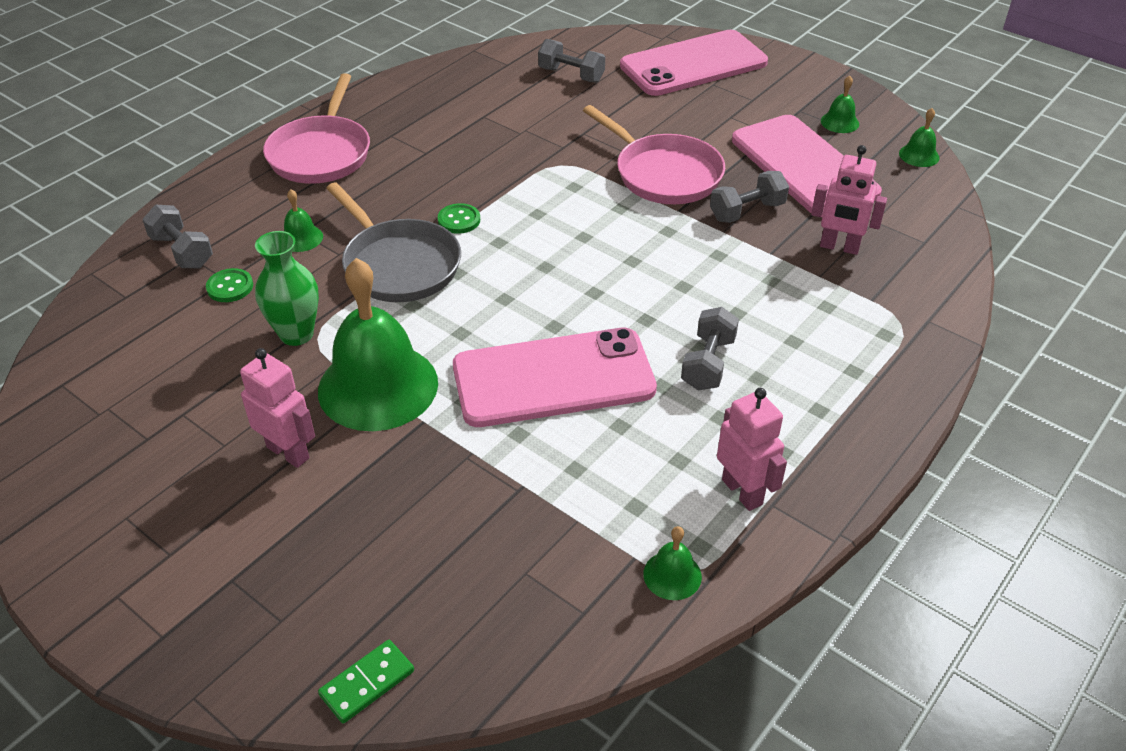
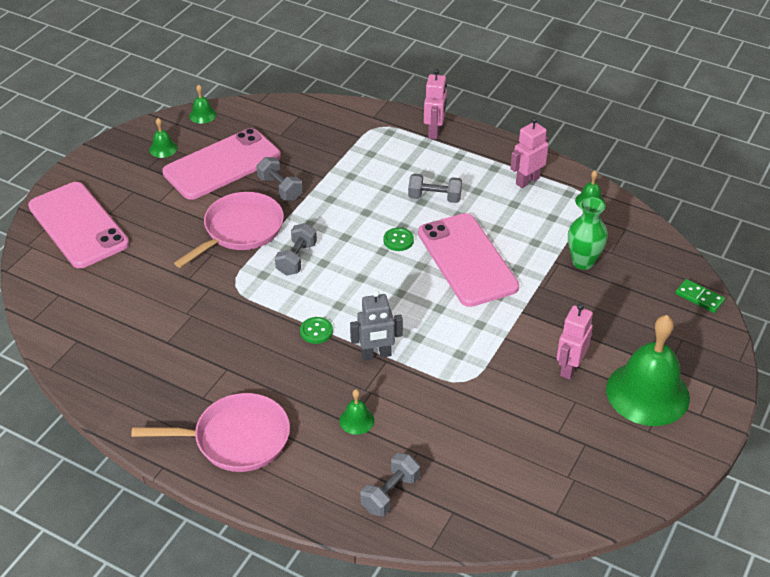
camera: 100 degrees left, 0 degrees up
(230, 287) = (425, 447): green button -> green button (398, 240)
(296, 334) = (464, 393): green vase -> green vase (583, 262)
(378, 386) = (500, 338): green bell -> green bell (647, 393)
(398, 265) = (376, 355): grey pan -> grey robot
(571, 75) = (96, 296): grey dumbbell -> grey dumbbell (296, 259)
(839, 247) = (311, 149): pink robot -> pink robot (434, 132)

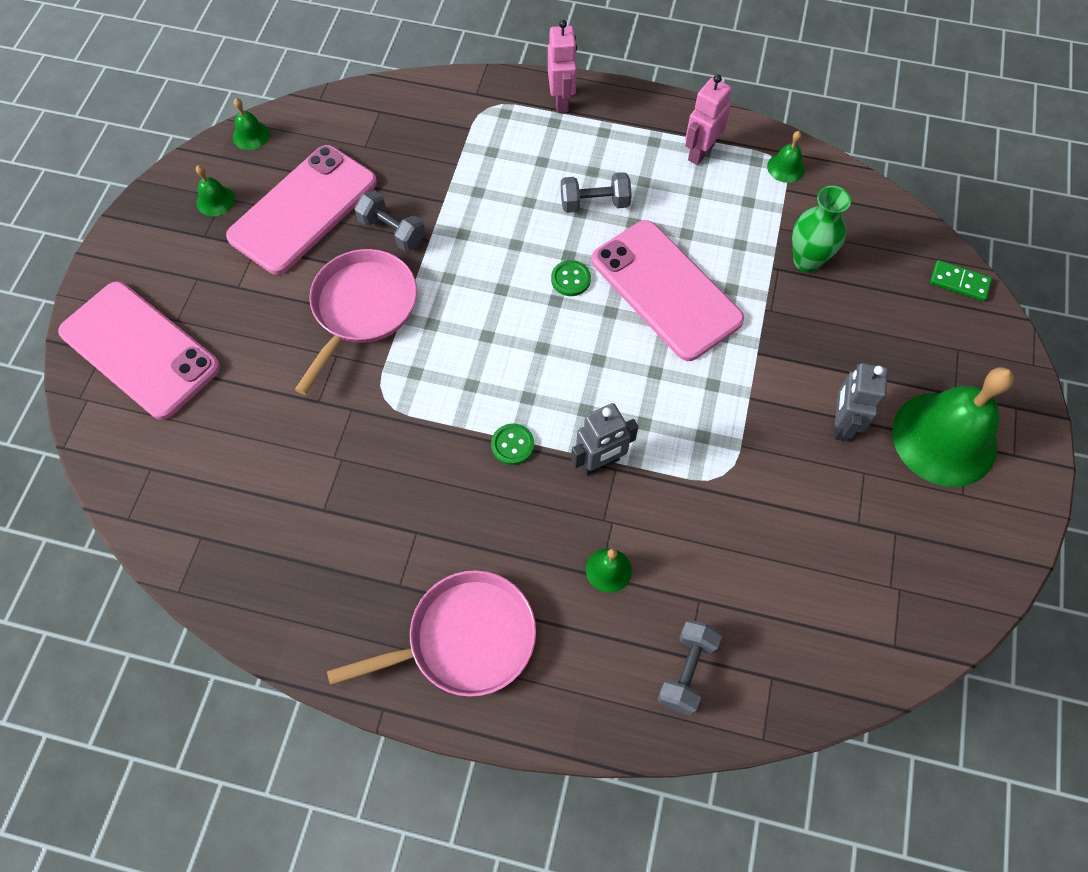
camera: 15 degrees left, 20 degrees up
(296, 259) = (450, 337): grey dumbbell -> none
(569, 368) = (841, 424): pink robot -> grey robot

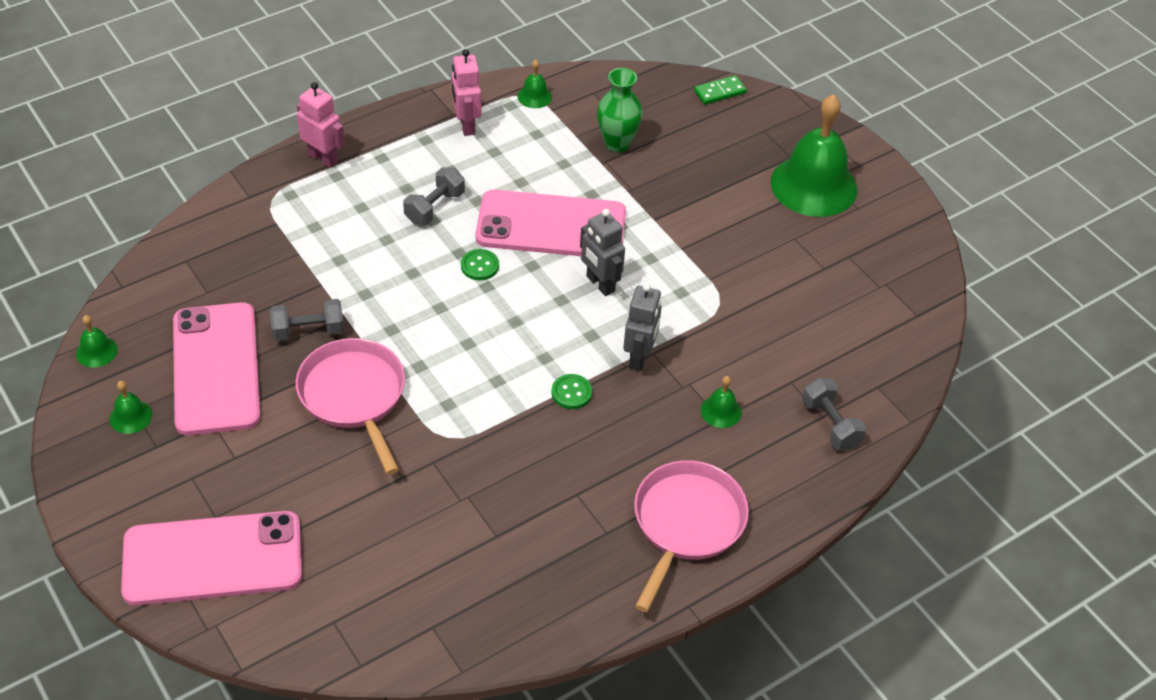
camera: 50 degrees left, 15 degrees down
(841, 424) = (750, 221): grey robot -> grey robot (600, 284)

